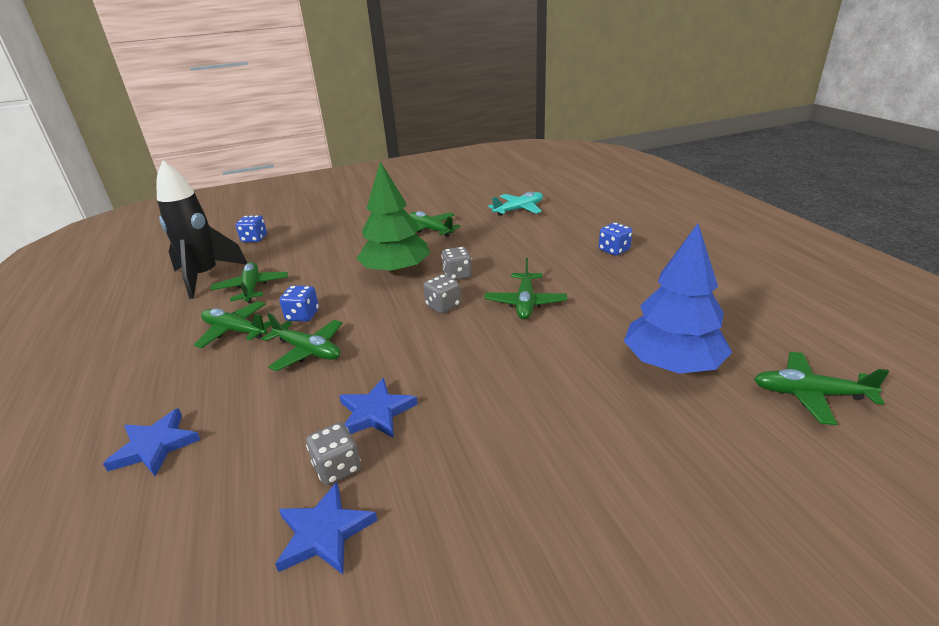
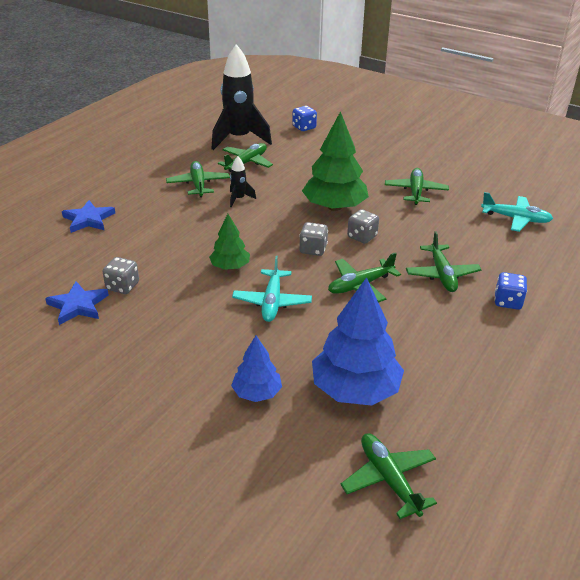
camera: 50 degrees right, 5 degrees up
(302, 315) = (239, 199): blue dice -> black rocket
(308, 351) = (207, 221): green plane -> green plane (442, 274)
(376, 412) = (176, 277): blue star -> none
(406, 365) = (230, 266): none -> green tree
(496, 361) = (272, 302): none -> turquoise plane
(635, 430) = (257, 393): none -> blue tree

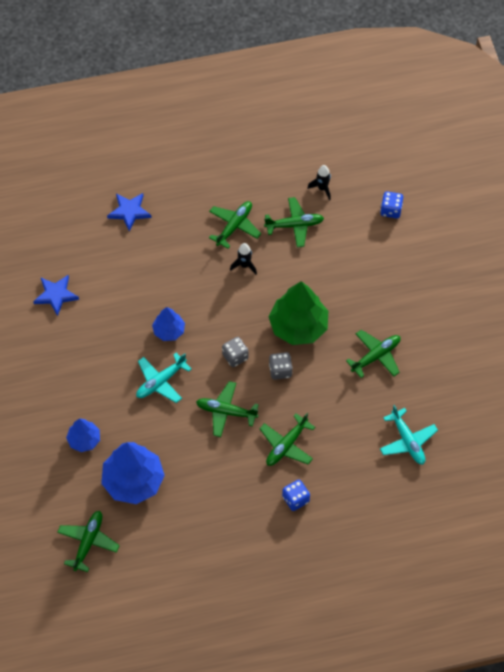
camera: 45 degrees right, 25 degrees up
(122, 286) = (93, 298): grey dice -> none
(230, 266) = (169, 331): green tree -> blue tree
(239, 139) = (322, 188): black rocket -> black rocket, size x0.44

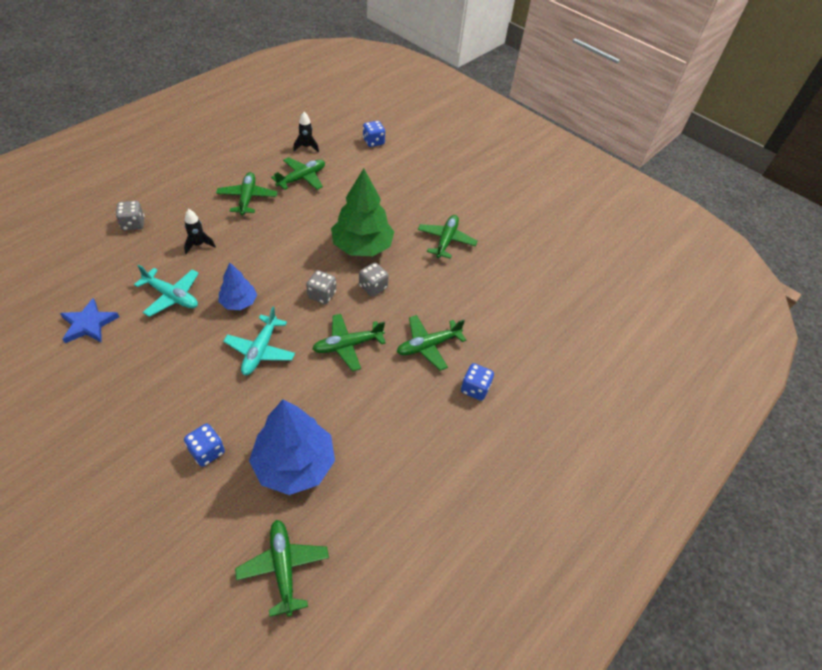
camera: 40 degrees left, 10 degrees down
(84, 440) = (207, 451): blue tree -> blue dice
(129, 212) = (133, 224): blue star -> grey dice
(244, 265) = (278, 222): black rocket -> black rocket (198, 245)
(286, 445) = (428, 346): green plane -> green plane turned 60 degrees clockwise
(407, 441) = (527, 290): turquoise plane -> turquoise plane (172, 296)

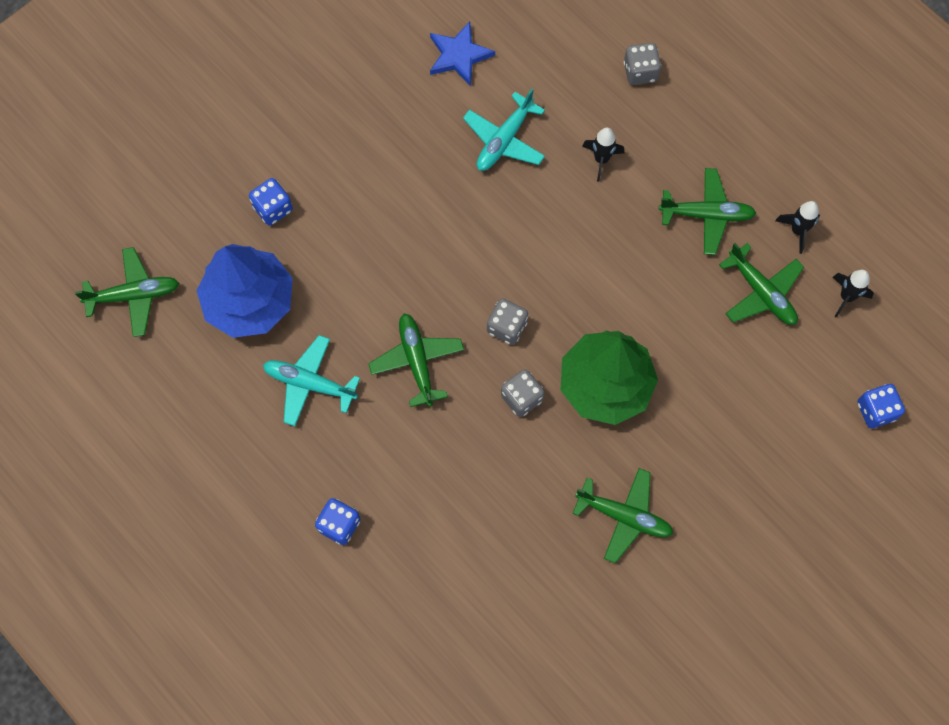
camera: 100 degrees right, 20 degrees up
(239, 302) = (493, 221): blue tree -> none
(260, 351) = (411, 254): turquoise plane -> turquoise plane (309, 383)
(263, 162) = (797, 230): none -> black rocket
(428, 346) = (413, 468): green plane -> none

